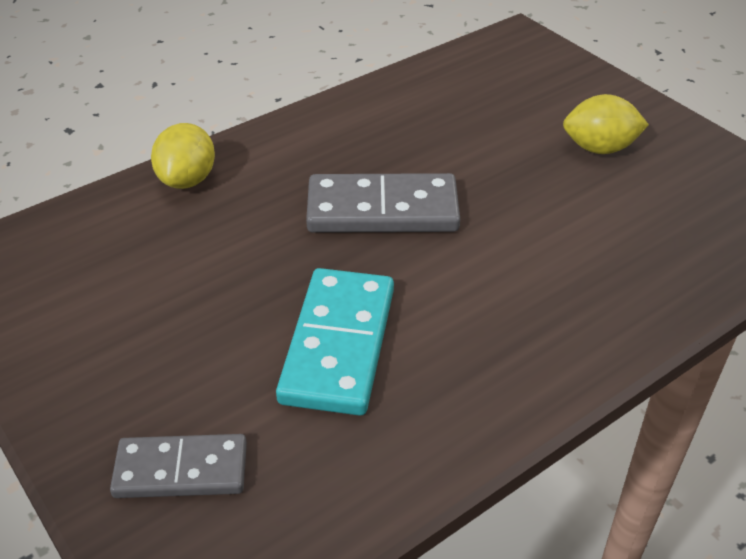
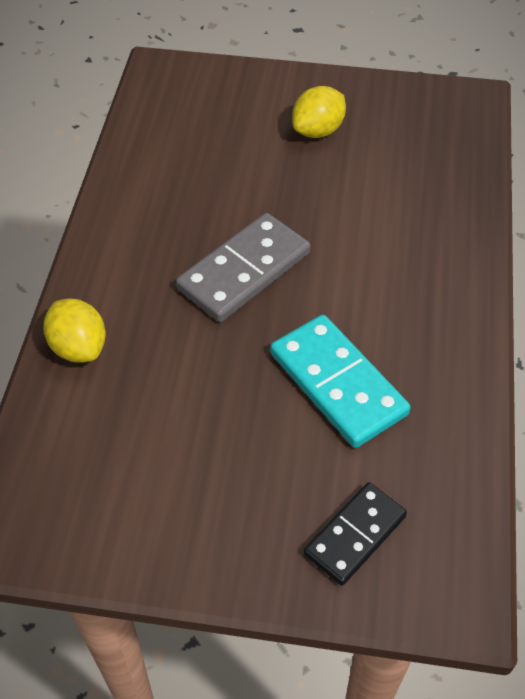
camera: 45 degrees left, 10 degrees up
(181, 470) = (355, 535): grey domino -> black domino

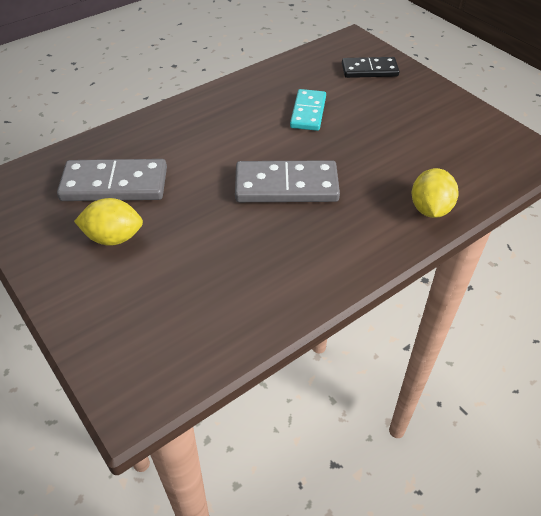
camera: 135 degrees left, 5 degrees down
(337, 384) = (308, 112): turquoise domino -> turquoise domino, size x0.65
(389, 164) = (114, 184): none -> grey domino

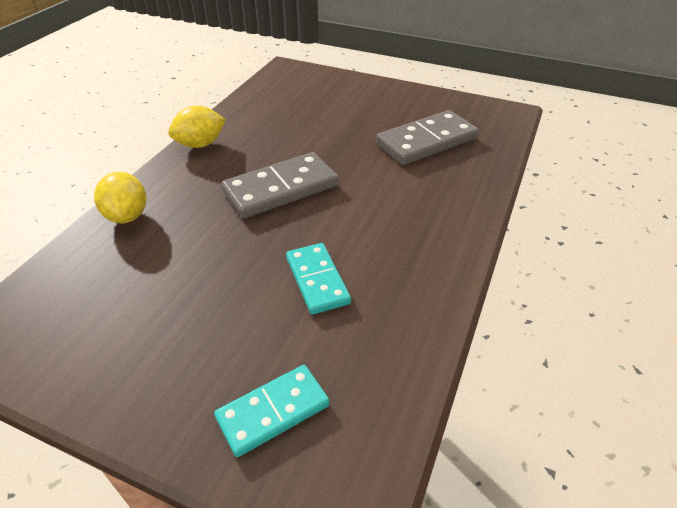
camera: 150 degrees right, 5 degrees down
(114, 237) = (380, 114): yellow lemon -> yellow lemon (200, 144)
(369, 70) = (273, 412): black domino -> turquoise domino

